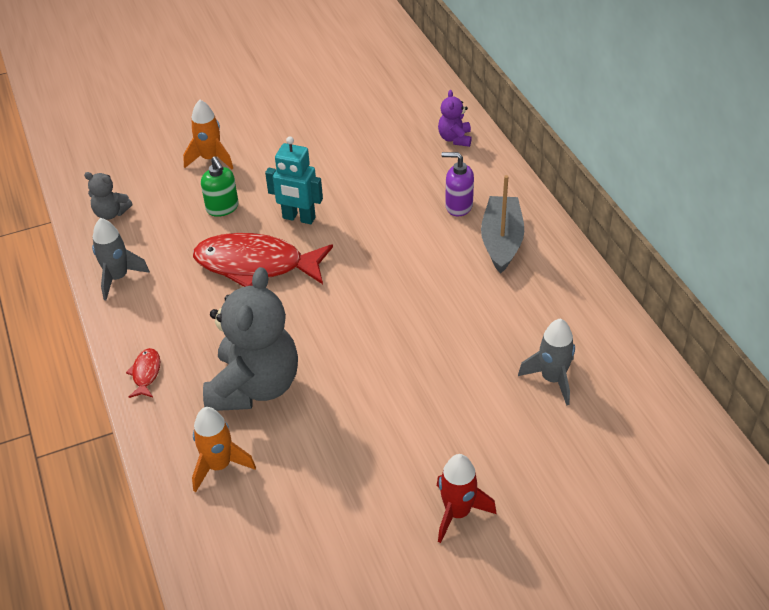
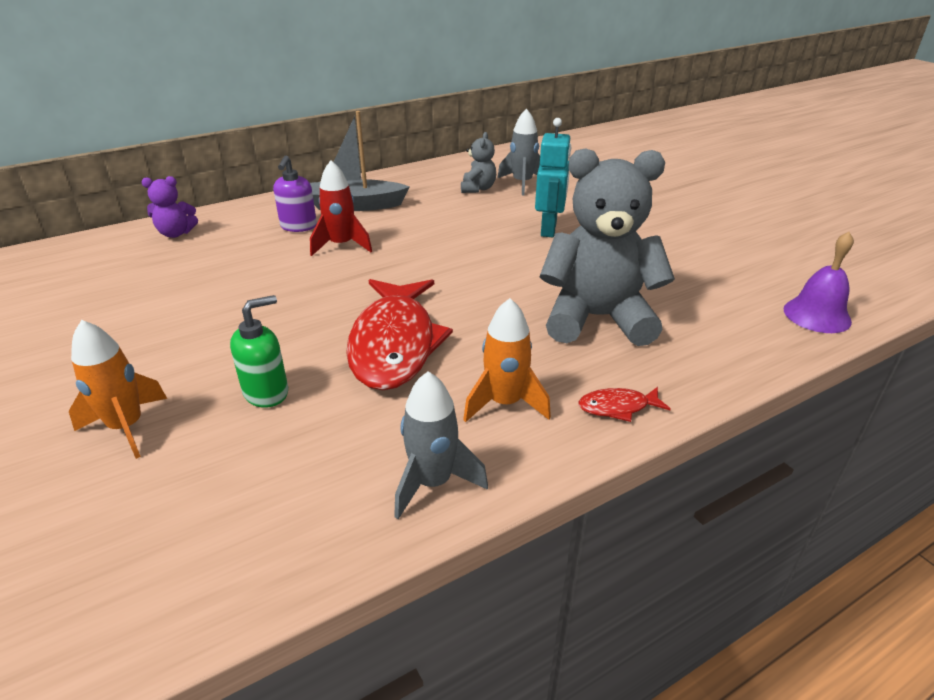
camera: 100 degrees left, 10 degrees down
(111, 213) = (251, 537): grey teddy bear -> grey teddy bear (478, 188)
(212, 554) = (817, 315): none -> purple bell
(219, 466) = (716, 326): orange rocket -> orange rocket (505, 403)
(298, 218) = (302, 322): turquoise robot -> turquoise robot (549, 229)
(457, 513) = (675, 211): red rocket -> red rocket (341, 245)

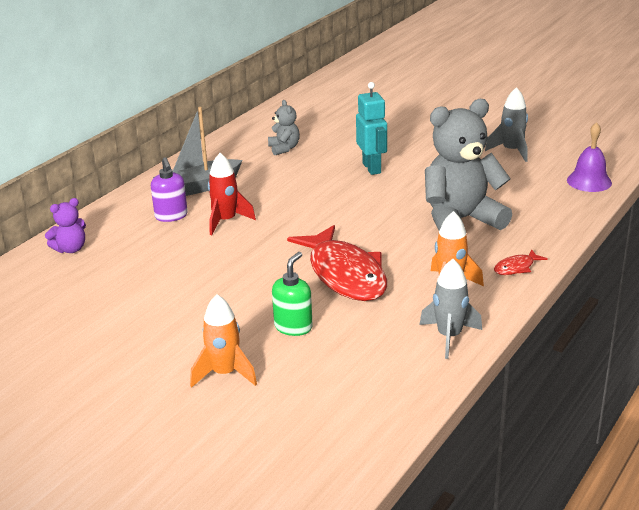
camera: 25 degrees left, 5 degrees down
(522, 183) = (315, 135): grey rocket -> grey rocket (511, 151)

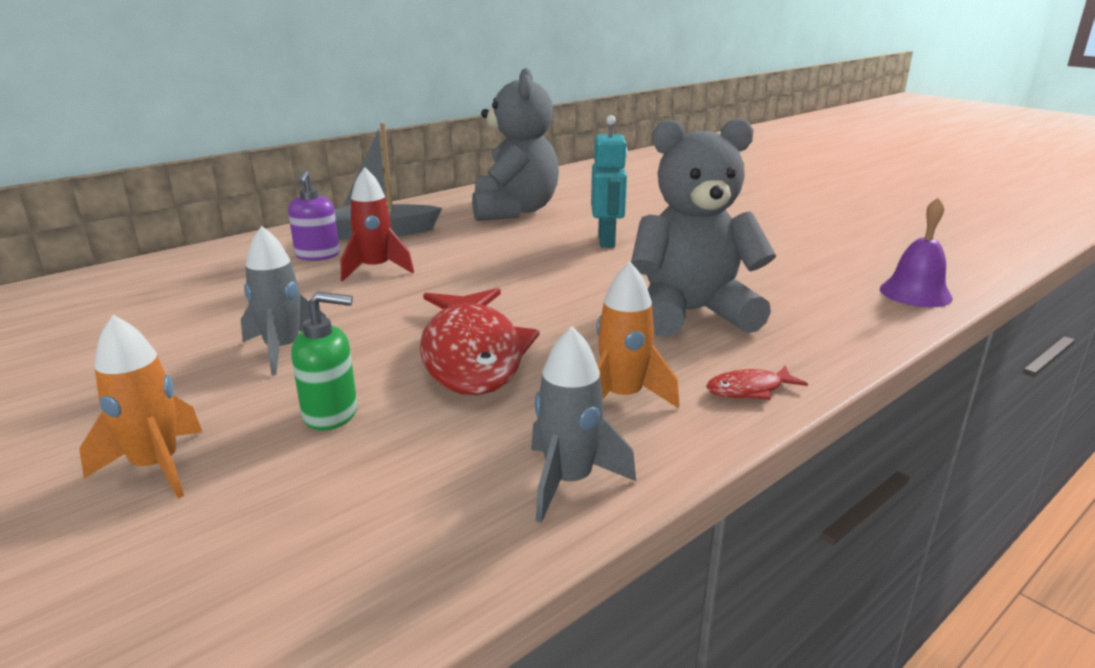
camera: 15 degrees right, 5 degrees down
(70, 249) = (165, 271): purple teddy bear -> none
(284, 148) = (514, 211): grey teddy bear -> grey teddy bear, size x2.20
(293, 327) = (331, 414): green soap dispenser -> green soap dispenser turned 45 degrees clockwise
(511, 151) = (808, 246): grey rocket -> grey rocket (283, 350)

